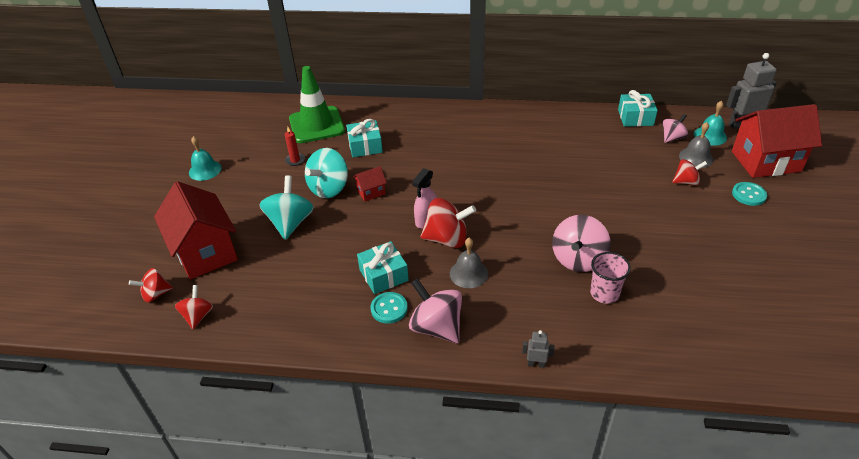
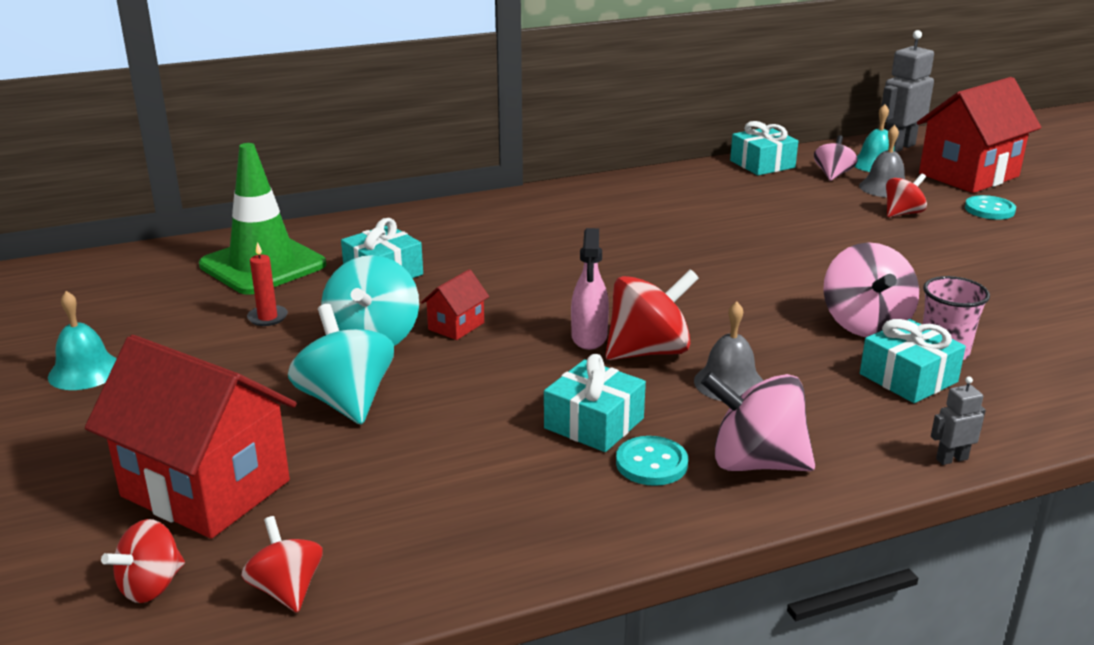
camera: 30 degrees left, 15 degrees down
(565, 304) = (908, 378): none -> turquoise gift

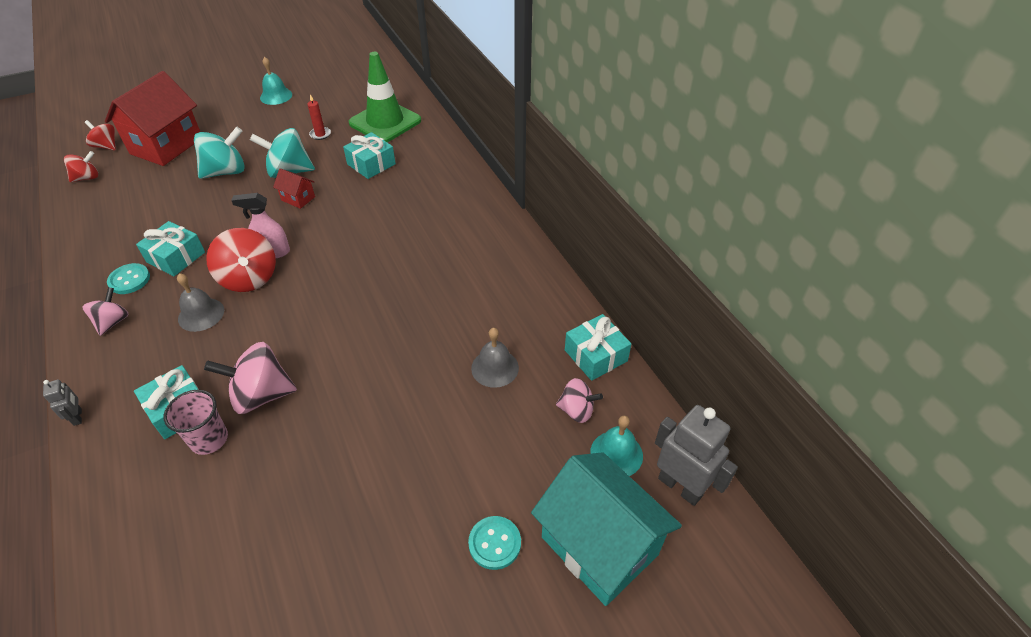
camera: 85 degrees right, 20 degrees up
(755, 463) = (113, 322): pink spinning top -> pink spinning top, size x0.60
(884, 187) = (547, 451): grey bell -> grey bell (495, 368)
(902, 213) = (479, 457): red spinning top -> none
(968, 175) = (599, 546): red house -> turquoise house

